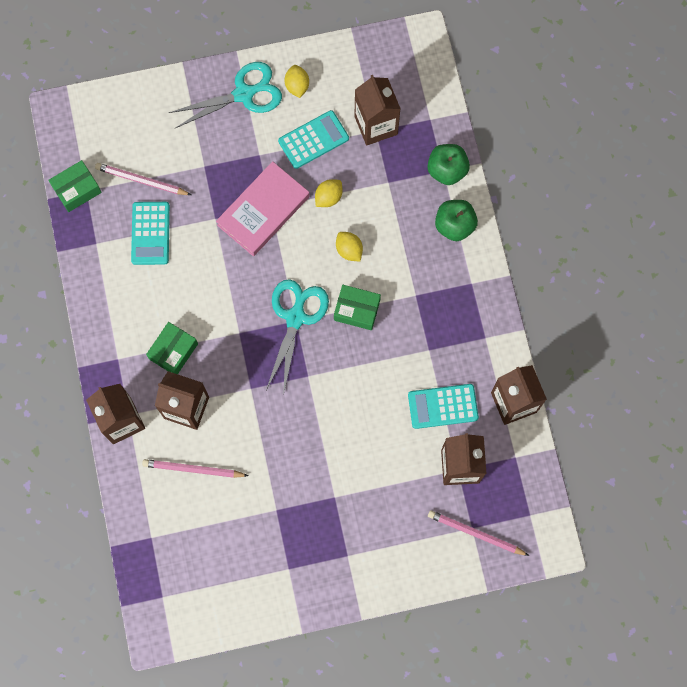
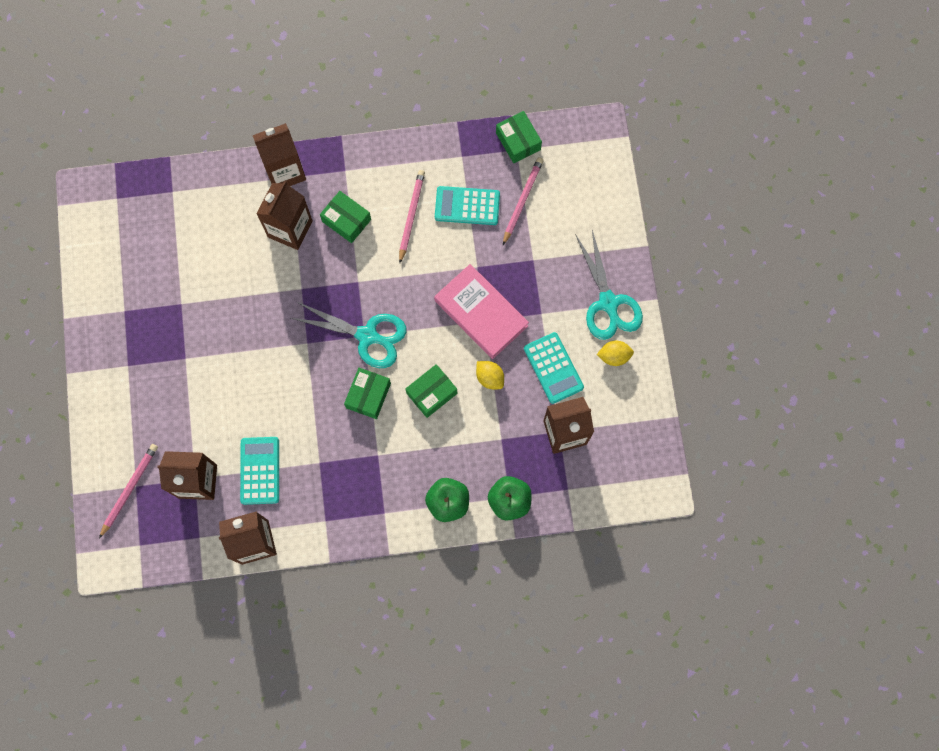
camera: 95 degrees right, 0 degrees up
(193, 469) = (230, 232): pink pencil -> pink pencil (411, 216)
(349, 250) = (432, 393): yellow lemon -> green box

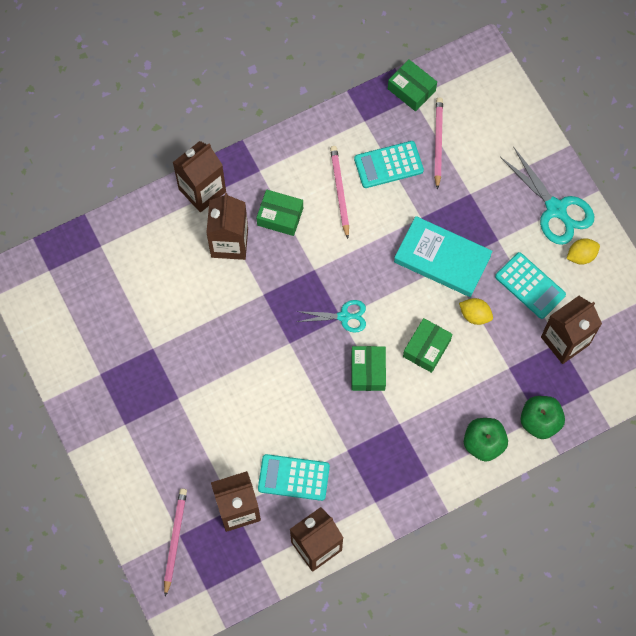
camera: 20 degrees left, 5 degrees down
(260, 470) = (293, 477): turquoise calculator -> turquoise calculator turned 60 degrees counterclockwise
(367, 336) = (344, 316): turquoise scissors -> turquoise scissors, size x0.60
(481, 313) = (442, 259): pink book -> turquoise book

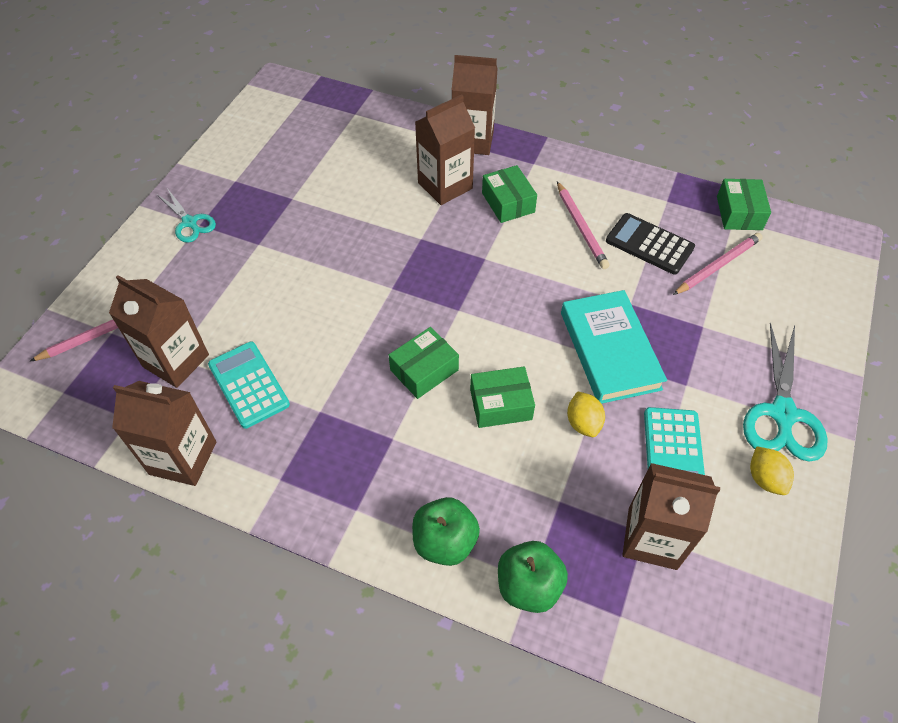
camera: 50 degrees right, 15 degrees down
(340, 191) = (581, 227): pink pencil -> pink pencil turned 120 degrees clockwise
(344, 316) = (462, 311): turquoise scissors -> turquoise scissors (189, 222)
(388, 165) = (649, 244): turquoise calculator -> black calculator
(581, 256) = (765, 478): yellow lemon -> yellow lemon turned 45 degrees clockwise

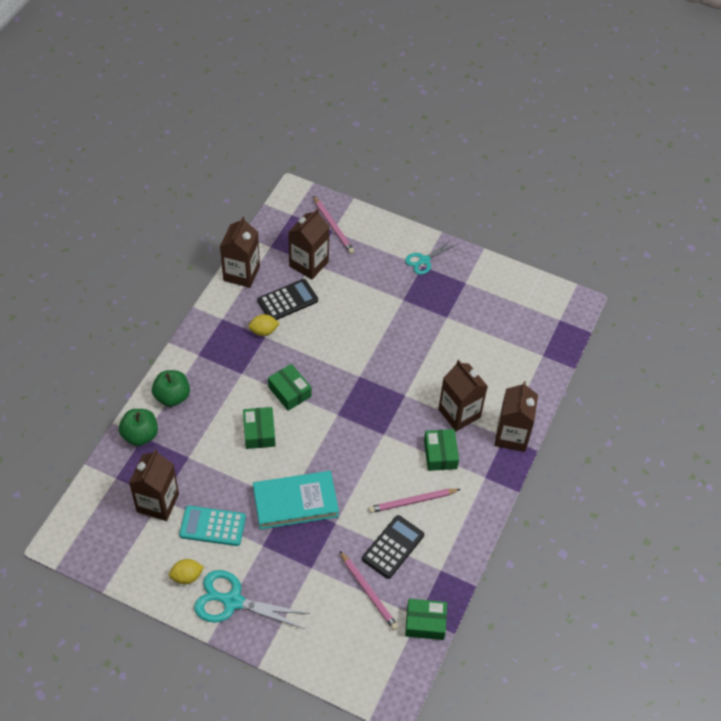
camera: 90 degrees right, 0 degrees up
(248, 385) = (287, 300): turquoise calculator -> black calculator
(508, 202) = (440, 454): green box -> green box turned 75 degrees counterclockwise
(583, 423) = (240, 477): yellow lemon -> yellow lemon (263, 331)

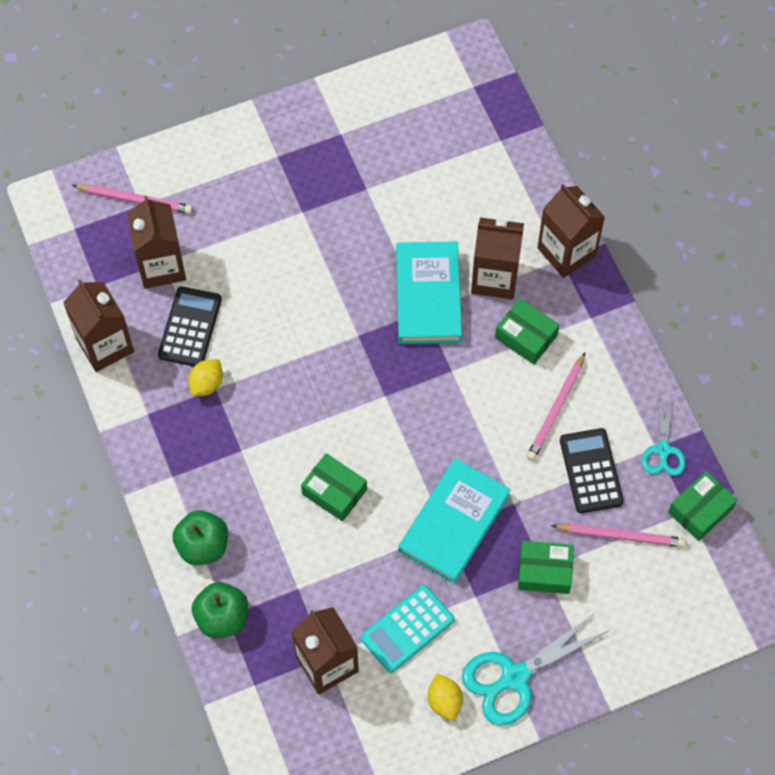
camera: 45 degrees left, 10 degrees up
(187, 576) = (444, 701): yellow lemon -> yellow lemon turned 45 degrees counterclockwise
(289, 392) = (312, 420): green box -> green box (544, 571)
(415, 390) = (428, 296): none -> turquoise book
(424, 260) = (272, 148): turquoise scissors -> turquoise scissors (663, 450)

